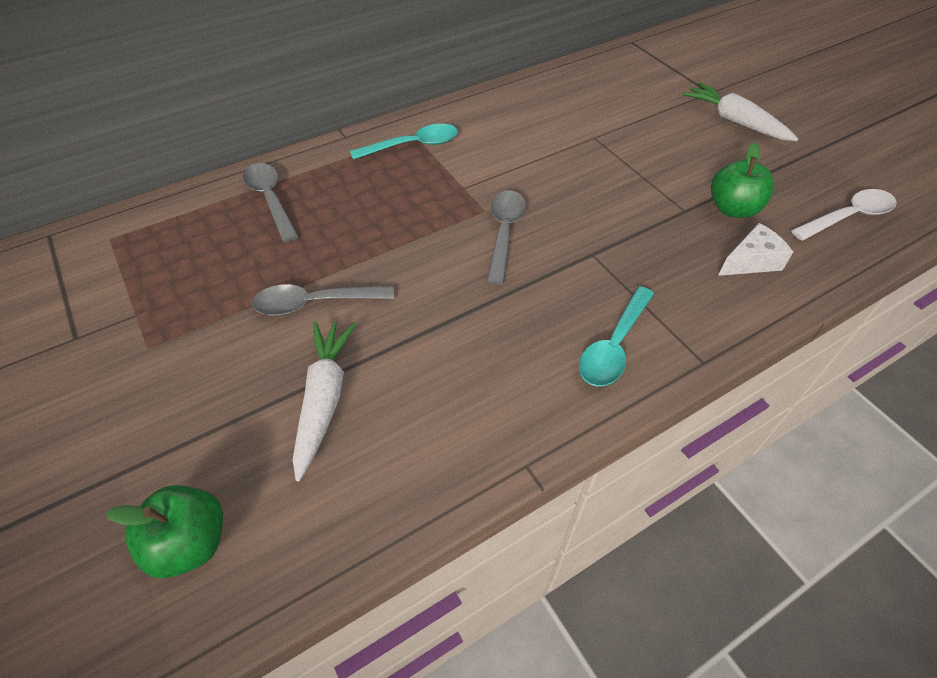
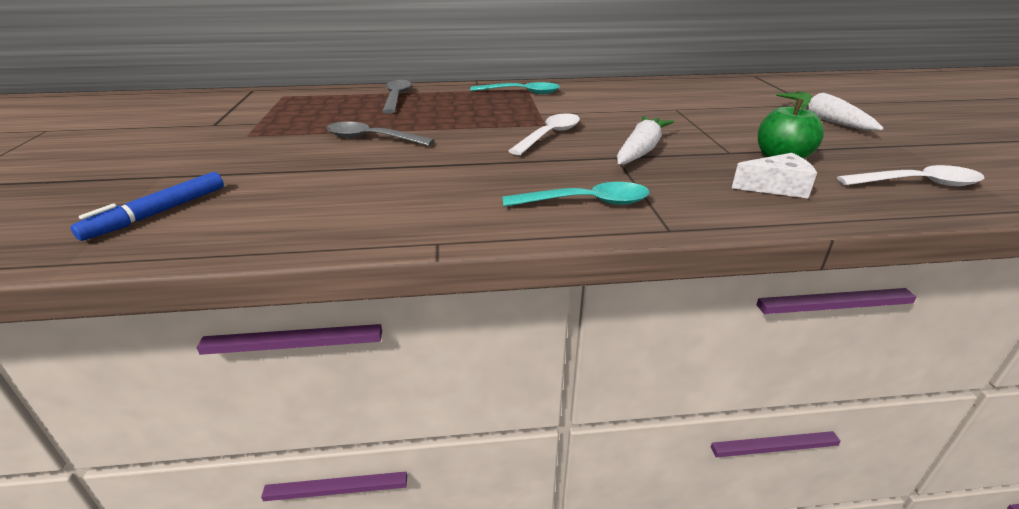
camera: 25 degrees right, 20 degrees down
(190, 543) = (158, 213): green apple -> blue marker
(324, 398) = (325, 176): white carrot -> white carrot (641, 150)
(504, 232) = (549, 135): grey spoon -> white spoon
(614, 346) = (586, 202): turquoise spoon -> turquoise spoon turned 150 degrees counterclockwise

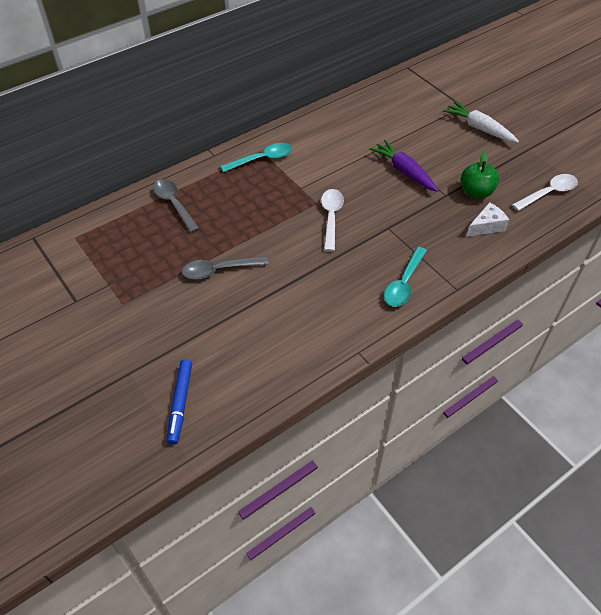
camera: 30 degrees left, 20 degrees up
(586, 202) = (404, 284): turquoise spoon -> turquoise spoon turned 150 degrees clockwise
(641, 150) = (397, 213): white carrot -> none
(683, 126) = (404, 171): none -> purple carrot

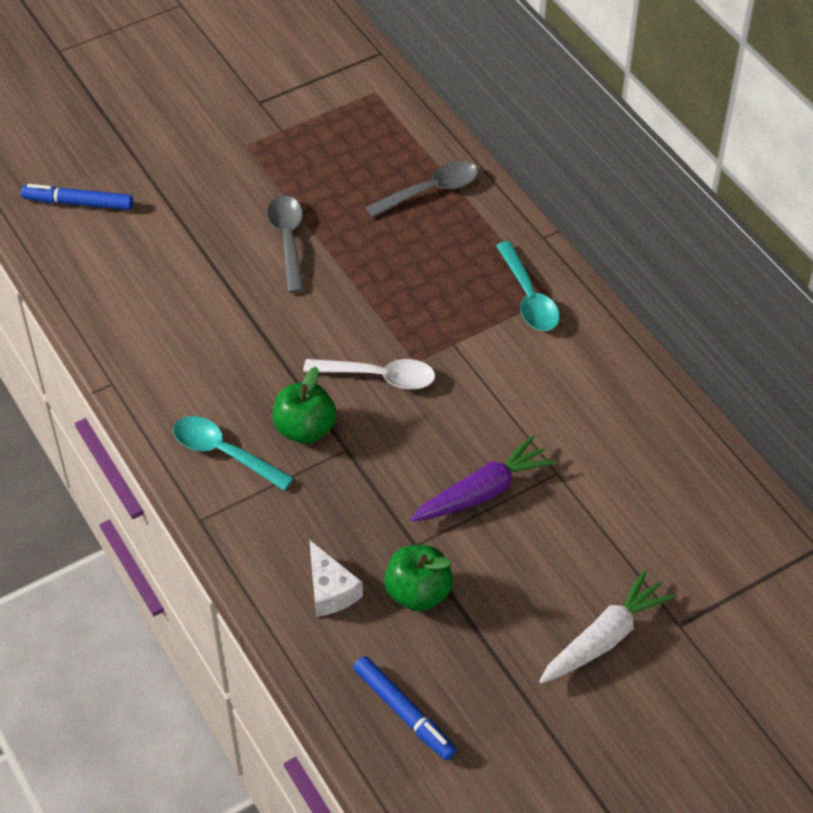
camera: 95 degrees right, 0 degrees up
(377, 247) = (305, 429): none -> green apple
(548, 193) = (404, 712): white spoon -> blue marker

